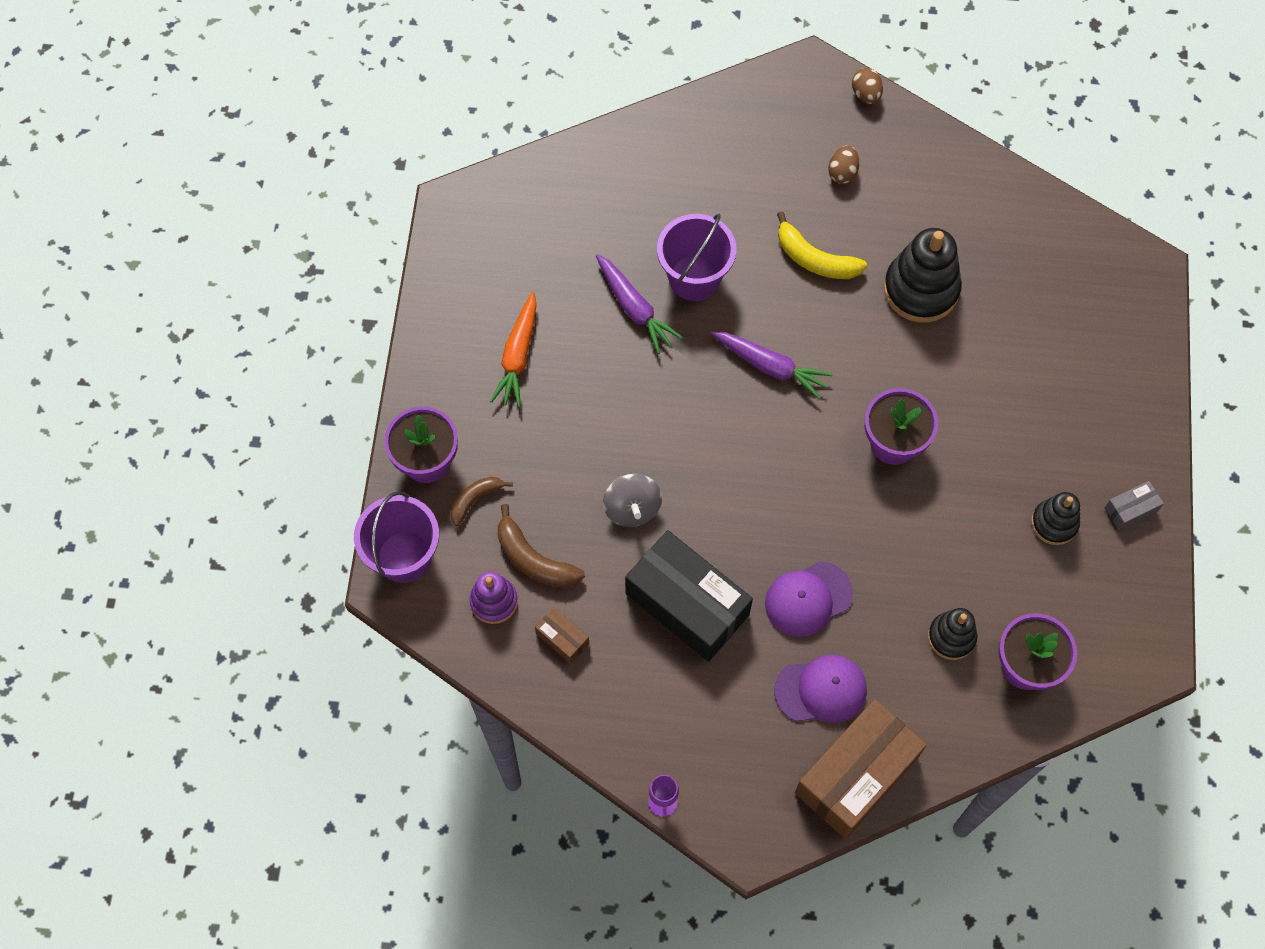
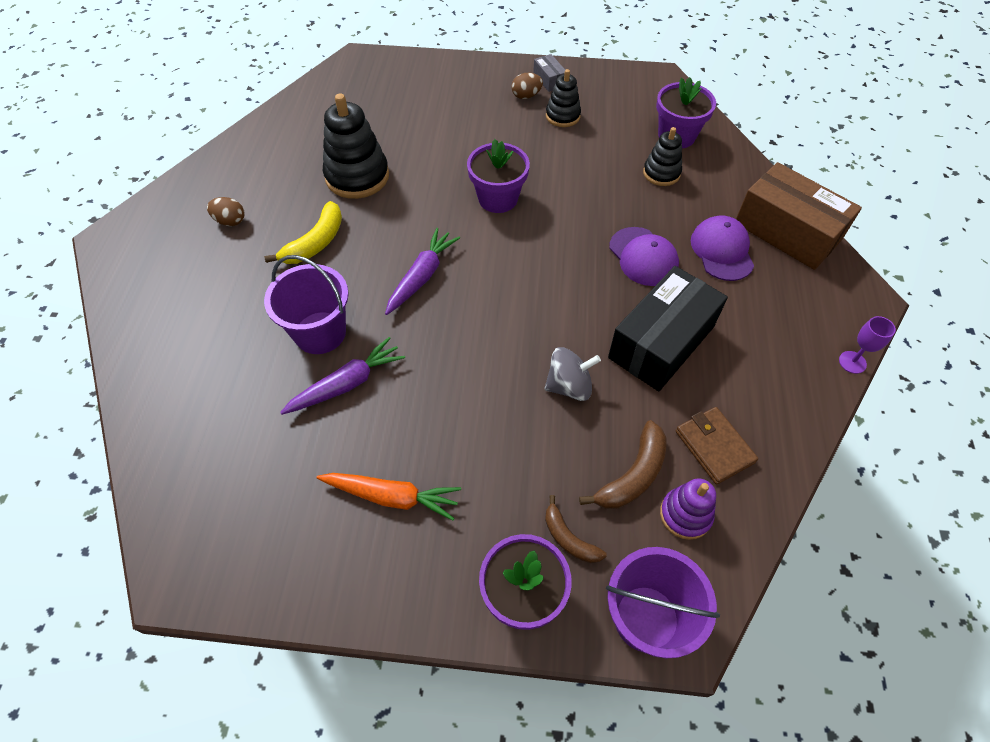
camera: 90 degrees left, 10 degrees down
(562, 638) = (714, 447): brown box -> brown wallet
(866, 94) = (152, 203): brown egg -> brown egg (526, 96)

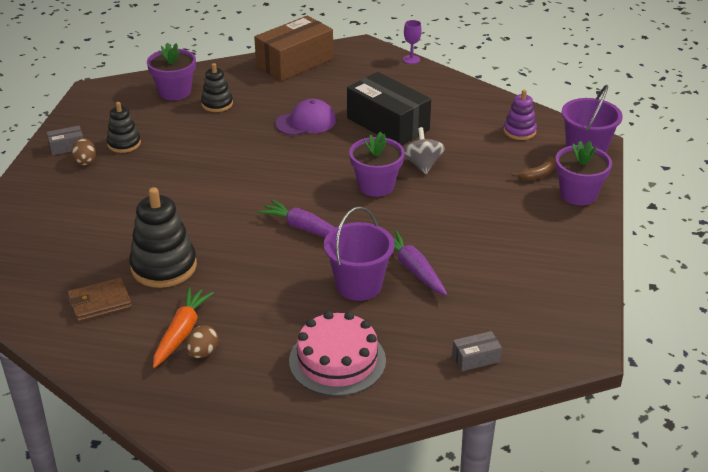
camera: 85 degrees left, 20 degrees down
(183, 451) = (476, 358): none -> grey box
(202, 323) = (337, 360): none -> pink cake
(315, 242) = (249, 292): yellow banana -> none
(392, 497) = (512, 246): orange carrot -> orange carrot (181, 332)
(498, 198) = (221, 185): purple flower pot -> purple flower pot (376, 186)
(632, 475) = (493, 146): brown banana -> none
(714, 447) = (472, 115): brown wallet -> brown wallet (100, 302)
(722, 251) = (307, 90): purple cap -> none

